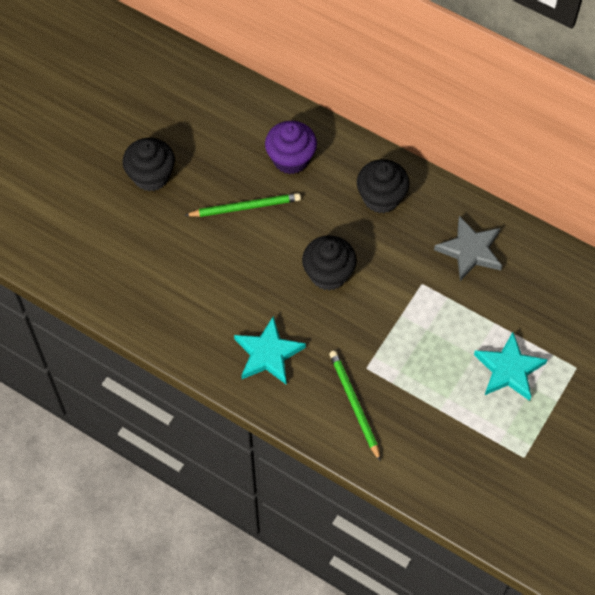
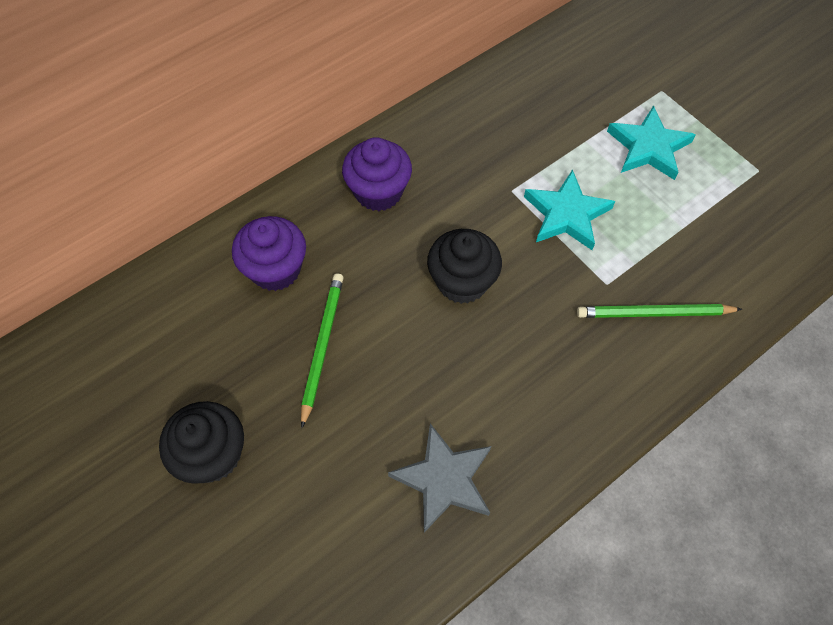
camera: 70 degrees left, 0 degrees up
(268, 354) = (554, 389): turquoise star -> turquoise star (566, 214)
(381, 198) = (378, 192): black cupcake -> purple cupcake
(470, 250) = (486, 131): grey star -> grey star (444, 479)

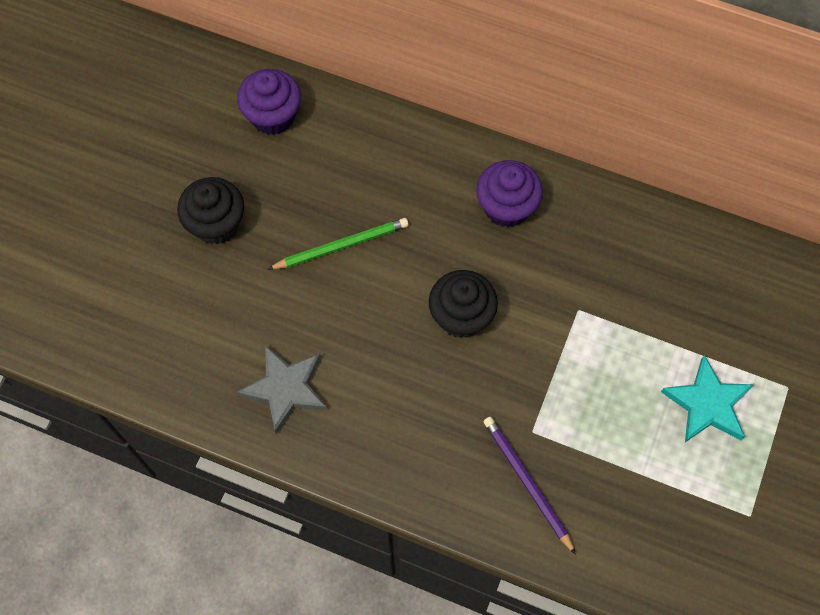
camera: 60 degrees right, 5 degrees up
(275, 269) = (386, 175): purple cupcake -> purple cupcake (273, 116)
(566, 214) = (583, 366): turquoise star -> none
(654, 313) = (527, 483): green pencil -> purple pencil

